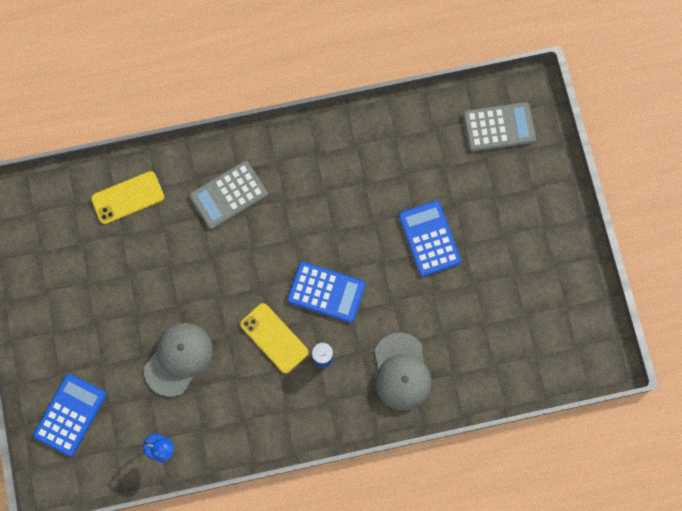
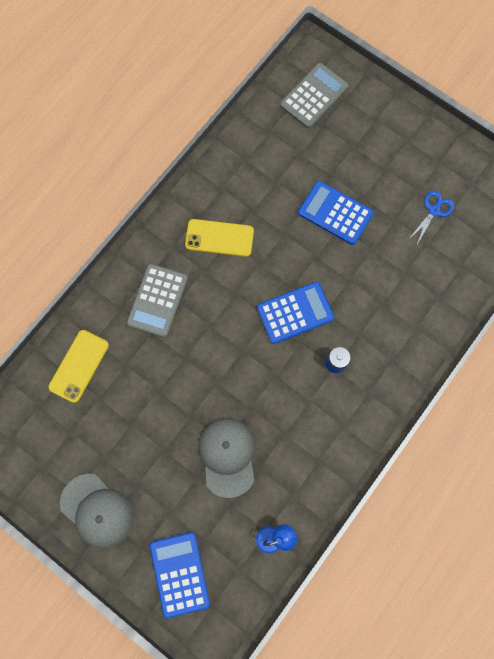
camera: 40 degrees left, 0 degrees up
(274, 338) = (286, 379): yellow phone -> yellow phone (219, 238)
(401, 372) = (401, 325): grey cap -> grey cap (97, 510)
(513, 302) = (434, 210): none -> blue scissors

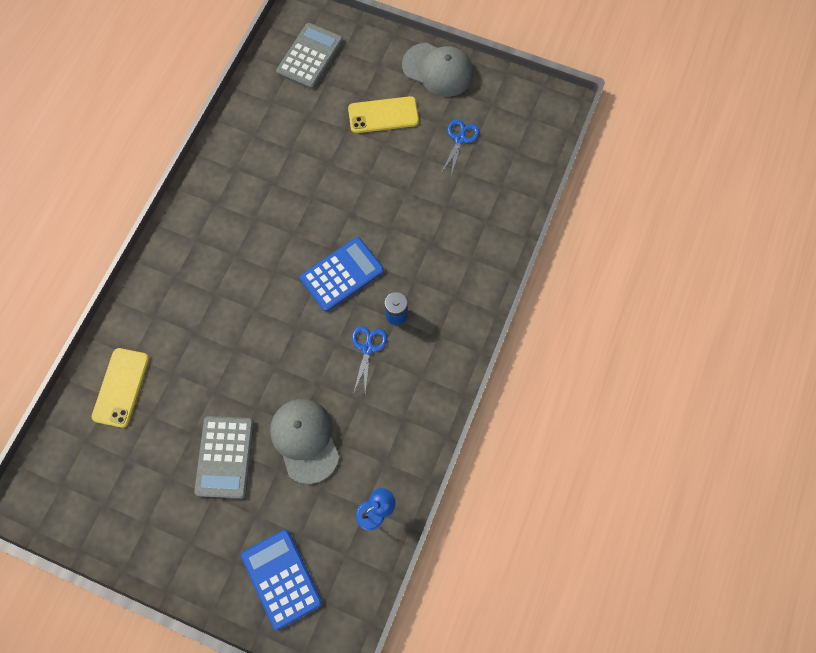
camera: 15 degrees left, 5 degrees down
(97, 510) = (175, 535): grey cap -> grey cap (438, 70)
(157, 300) = (192, 298): grey calculator -> grey calculator (225, 457)
(219, 238) = (244, 219): yellow phone -> yellow phone (383, 115)
(302, 387) = (367, 348): none -> blue scissors
(335, 213) = (360, 165): blue calculator -> none

